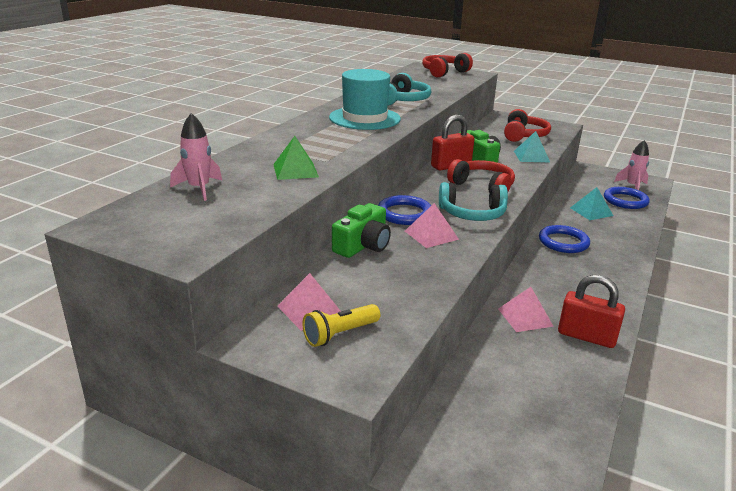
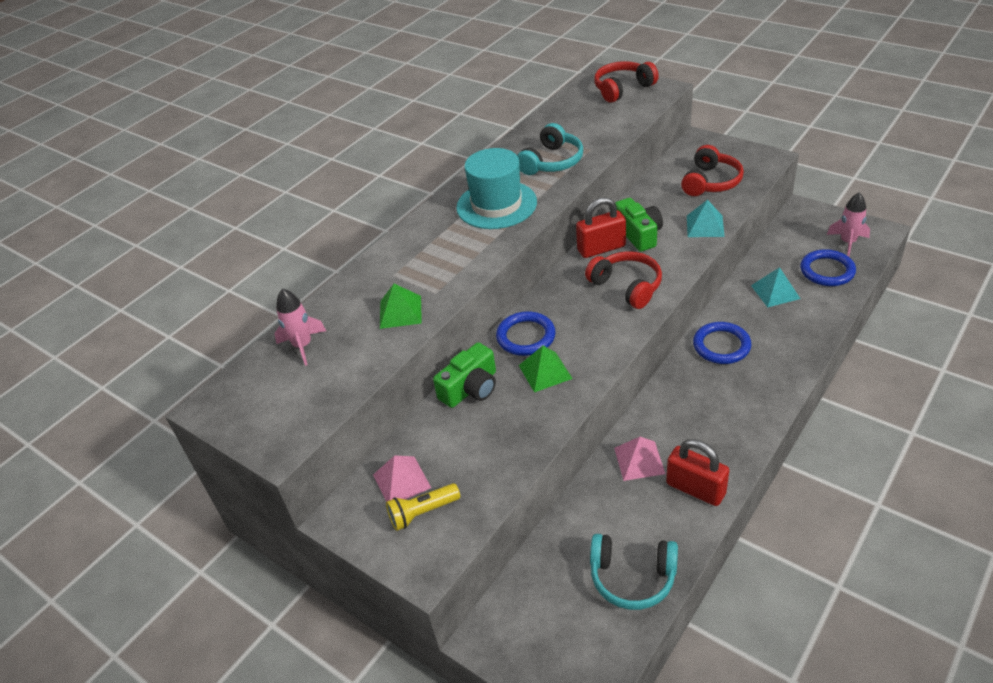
camera: 15 degrees right, 15 degrees up
(431, 235) = (545, 371): pink pyramid -> green pyramid
(472, 214) = (599, 336): turquoise headphones -> turquoise headphones (632, 577)

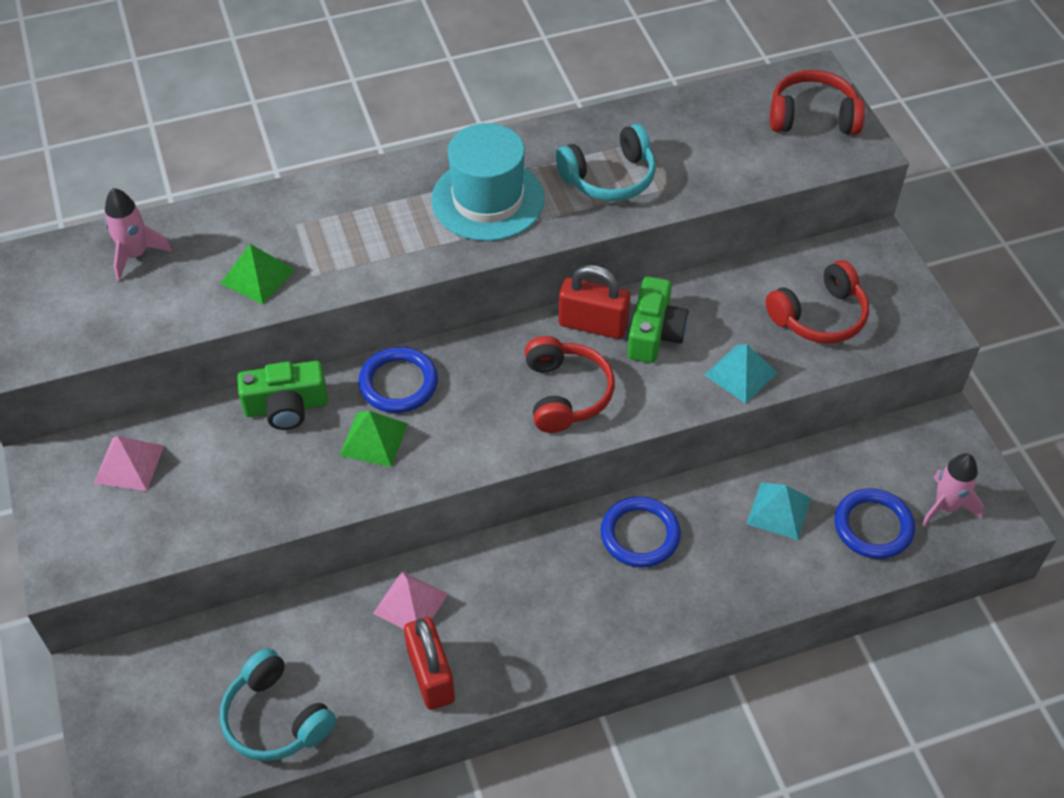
camera: 30 degrees right, 10 degrees up
(422, 513) = (115, 511): yellow flashlight -> none

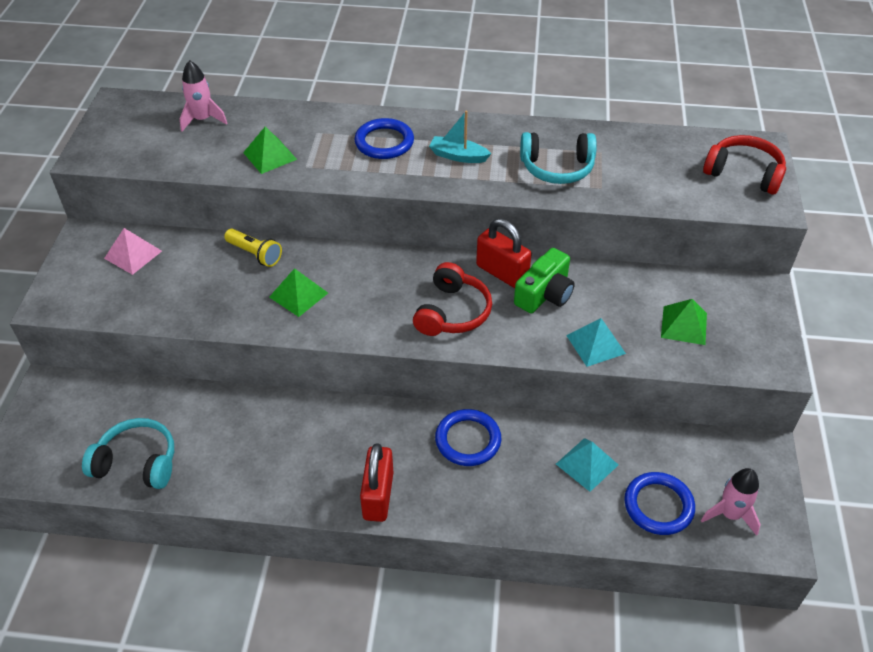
camera: 25 degrees right, 5 degrees down
(275, 718) = (137, 462): turquoise headphones -> turquoise headphones turned 120 degrees clockwise
(286, 406) = (255, 254): green camera -> yellow flashlight
(398, 383) = (339, 265): blue ring -> blue ring (384, 142)
(410, 603) = (275, 423): pink pyramid -> none
(430, 676) = (257, 477): red padlock -> red padlock (378, 496)
(488, 200) = (458, 156): turquoise hat -> turquoise boat
(819, 316) = (684, 325): red headphones -> green pyramid

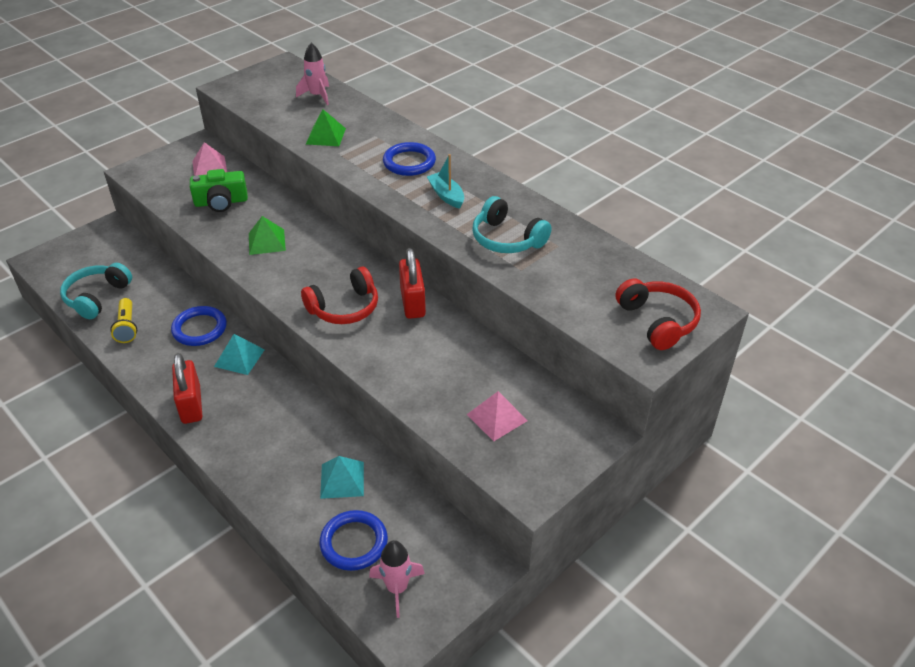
camera: 40 degrees right, 5 degrees down
(137, 462) = (97, 297): turquoise headphones -> turquoise headphones turned 120 degrees counterclockwise
(255, 254) = (275, 203): yellow flashlight -> yellow flashlight (127, 327)
(378, 496) = (191, 405): red padlock -> red padlock turned 60 degrees counterclockwise
(468, 440) = (287, 409): blue ring -> blue ring (199, 329)
(545, 294) = (423, 333): green camera -> green camera (221, 202)
(596, 344) = (412, 388): turquoise pyramid -> turquoise pyramid (239, 358)
(684, 325) = (497, 417): green pyramid -> pink pyramid

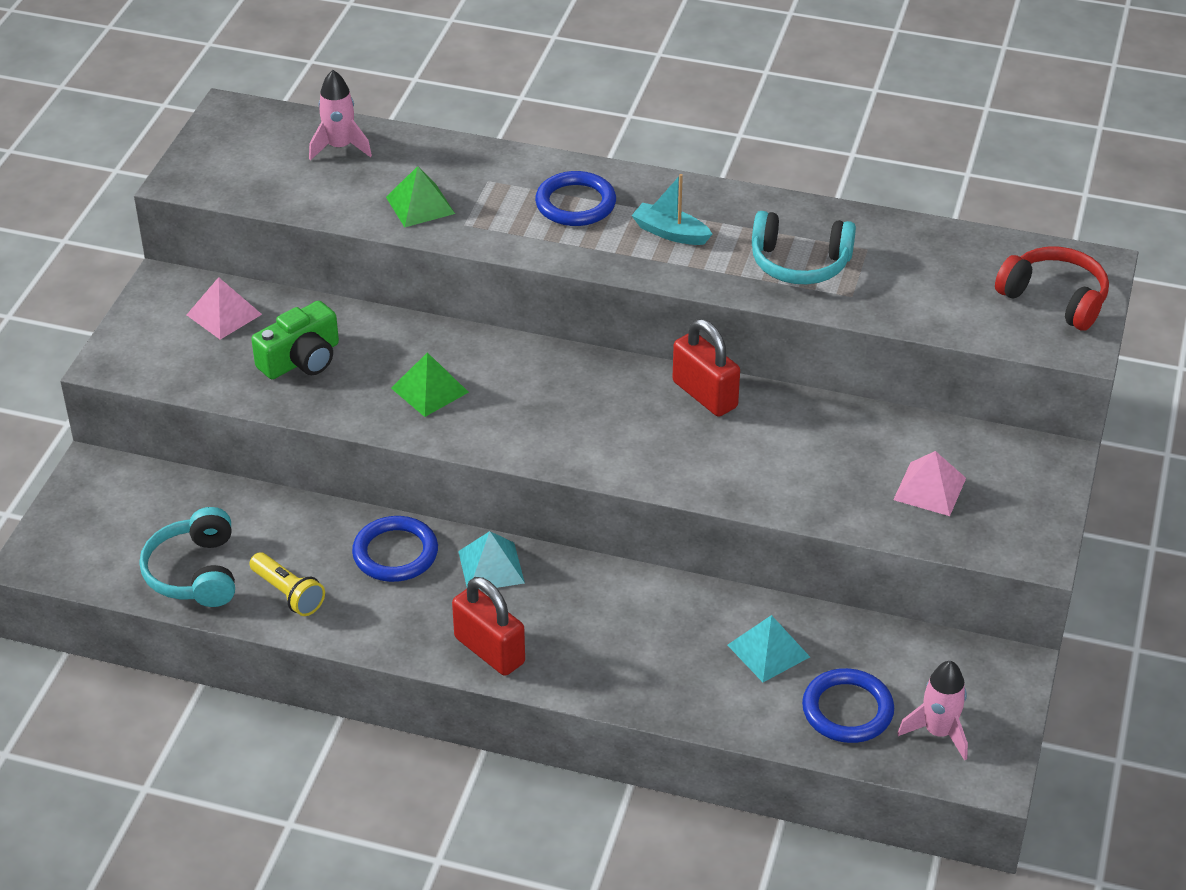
camera: 30 degrees left, 0 degrees up
(344, 308) = (626, 435): red headphones -> none

